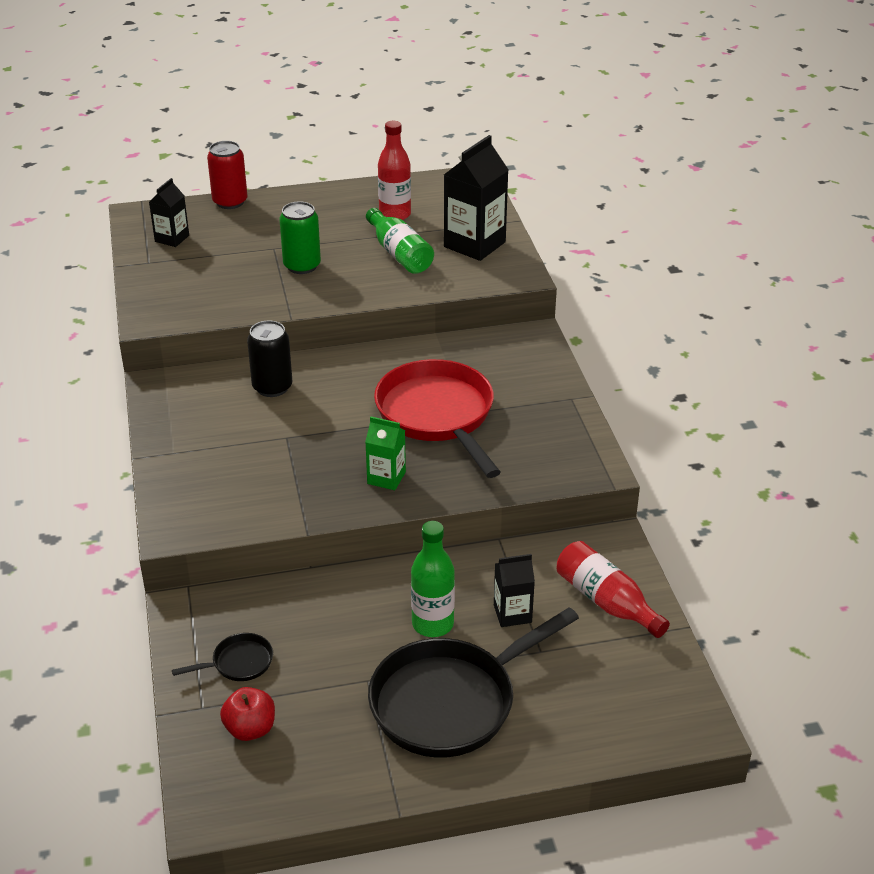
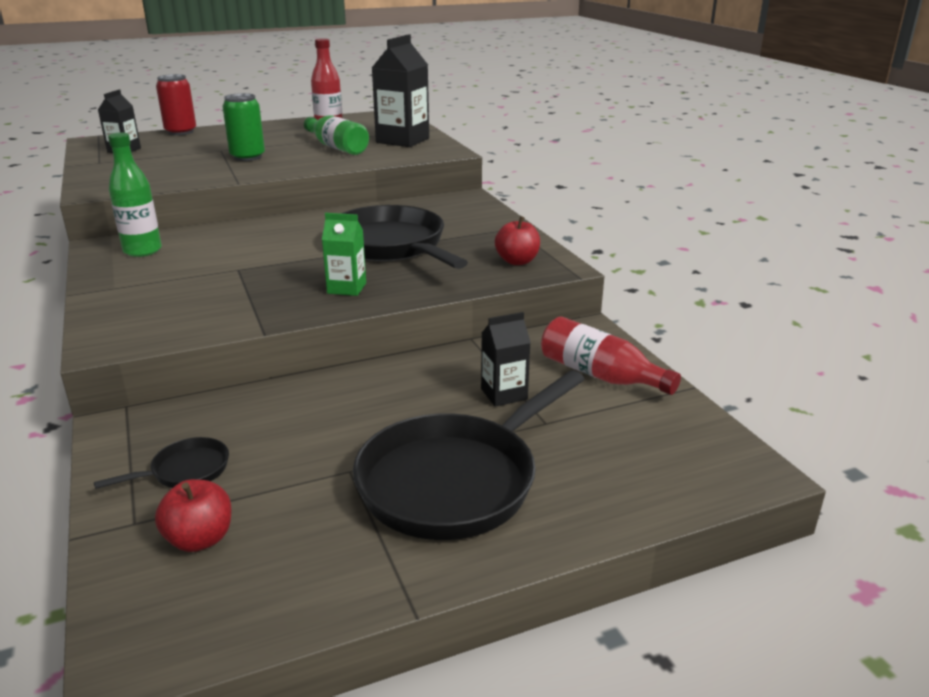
camera: 10 degrees left, 10 degrees down
(272, 387) = (222, 239): black can -> none
(432, 624) = (417, 411): green bottle -> green bottle (142, 251)
(438, 415) = (391, 245): red pan -> black pan
(559, 455) = (517, 261): none -> red apple

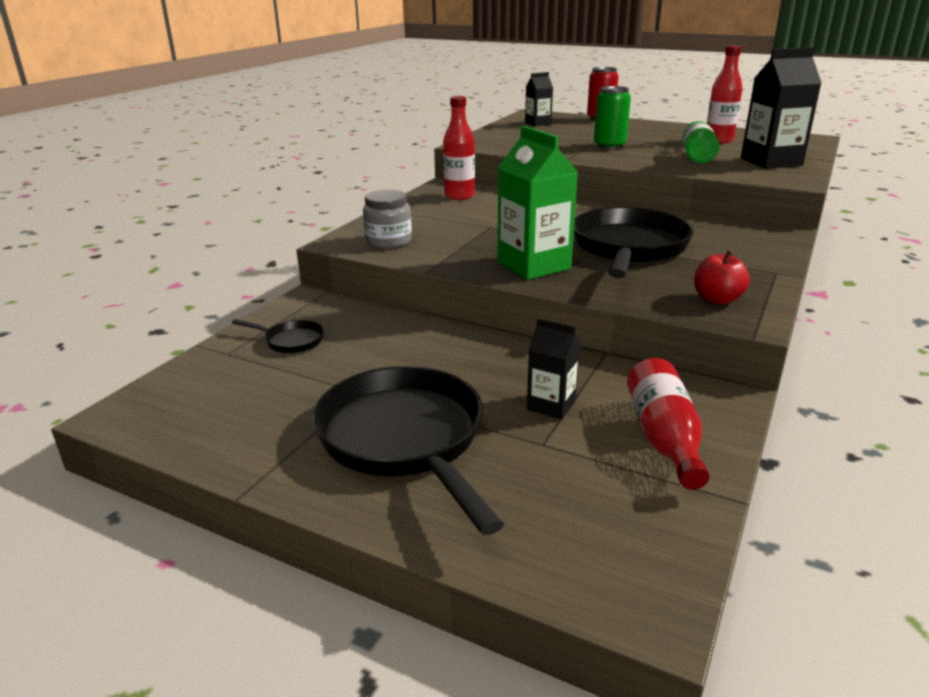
camera: 50 degrees right, 0 degrees up
(142, 251) = (459, 196): green bottle -> red bottle
(160, 321) = (388, 241): none -> grey jar
(200, 539) = (233, 380): red apple -> none
(347, 288) = (533, 265): green carton -> green carton, size x1.78
(455, 480) = (405, 439): black pan -> black pan turned 60 degrees clockwise

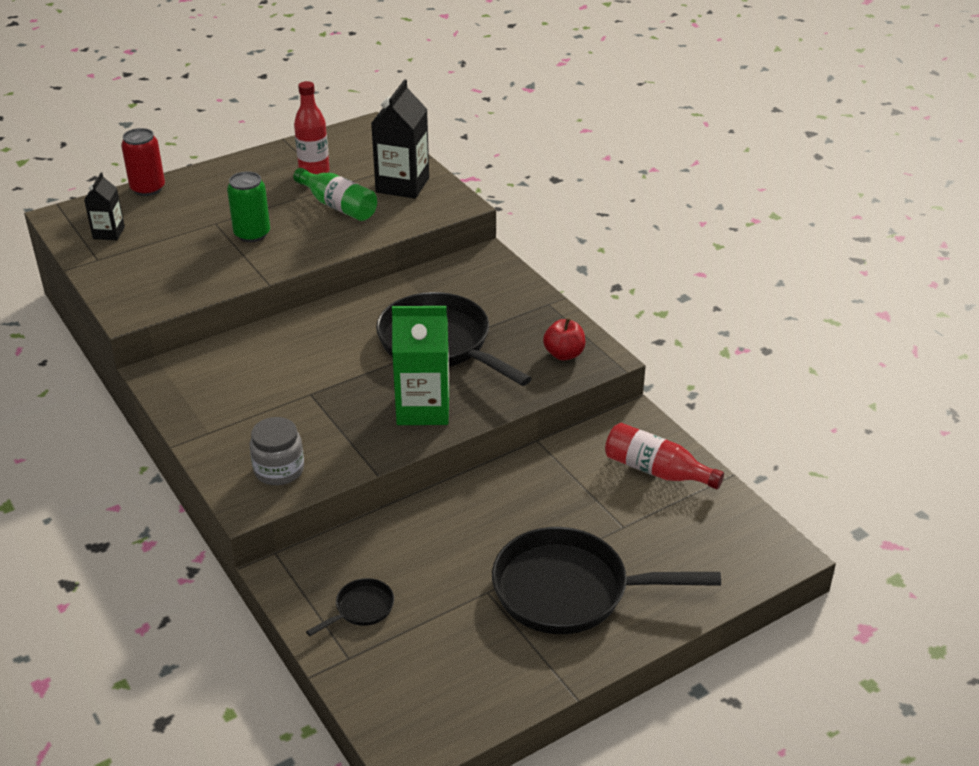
camera: 60 degrees left, 10 degrees up
(459, 196) = (203, 377): red bottle -> none
(551, 405) = (583, 501): black carton -> none

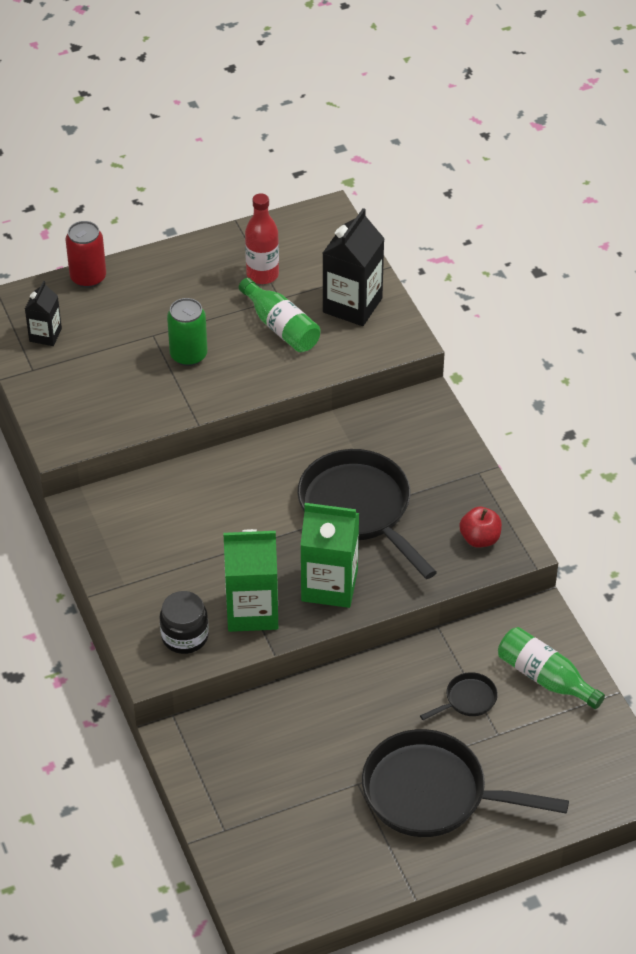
camera: 10 degrees right, 10 degrees up
(279, 470) = (185, 636): grey jar -> black jar
(347, 439) = (252, 611): none -> green carton
(361, 609) = (242, 784): black pan -> black pan (468, 700)
(656, 471) = (545, 678): red bottle -> green bottle

